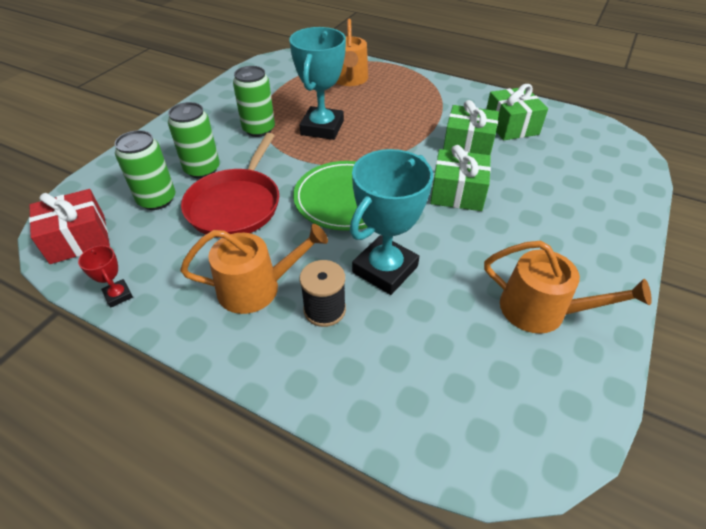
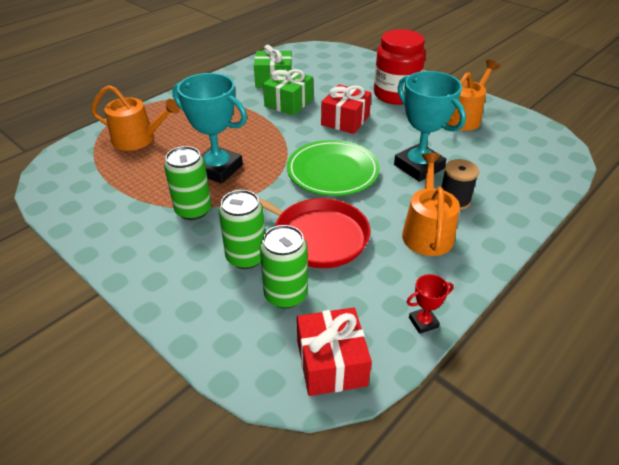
camera: 75 degrees left, 5 degrees down
(457, 193) = (345, 120): green gift -> red gift
(554, 229) = (396, 95): none -> red jar

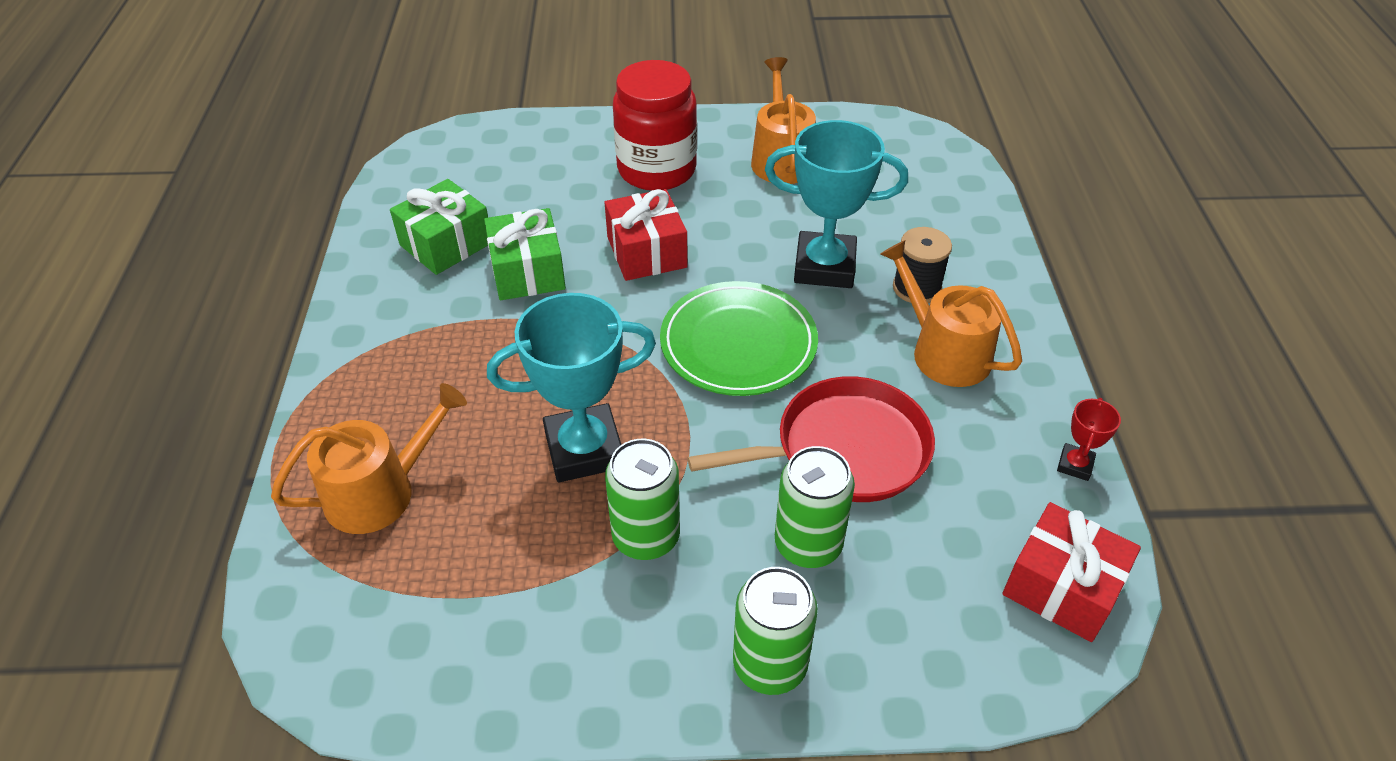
camera: 45 degrees left, 5 degrees up
(285, 295) = (916, 552): green can -> green can (770, 665)

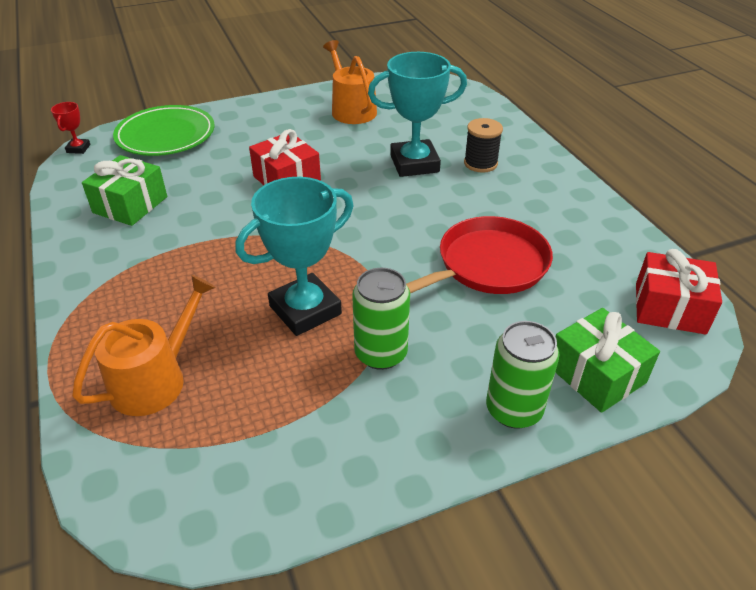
camera: 20 degrees left, 5 degrees down
(528, 271) = (204, 209): green gift -> green gift (596, 374)
(657, 170) = (268, 131): red jar -> none
(738, 343) = (381, 220): green plate -> green plate (166, 135)
(808, 544) = (496, 327): green can -> none
(943, 351) = (518, 194): orange watering can -> none
(1075, 465) = (635, 238): red trophy -> red trophy (78, 148)

